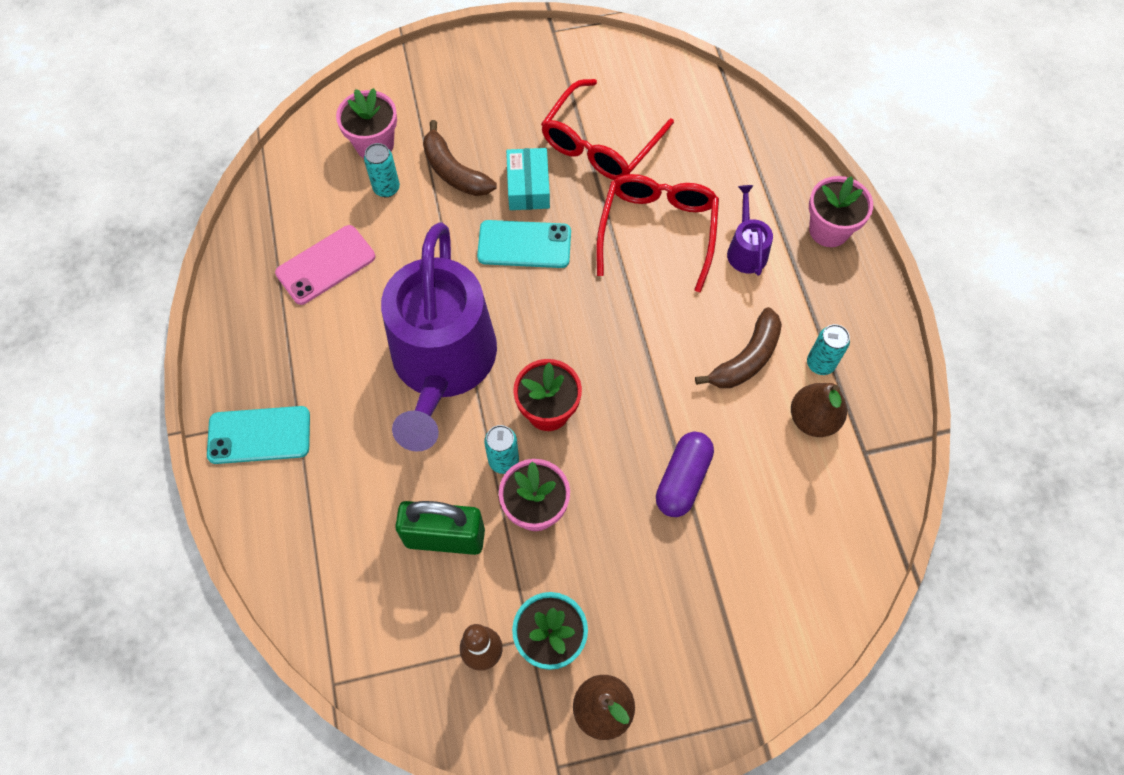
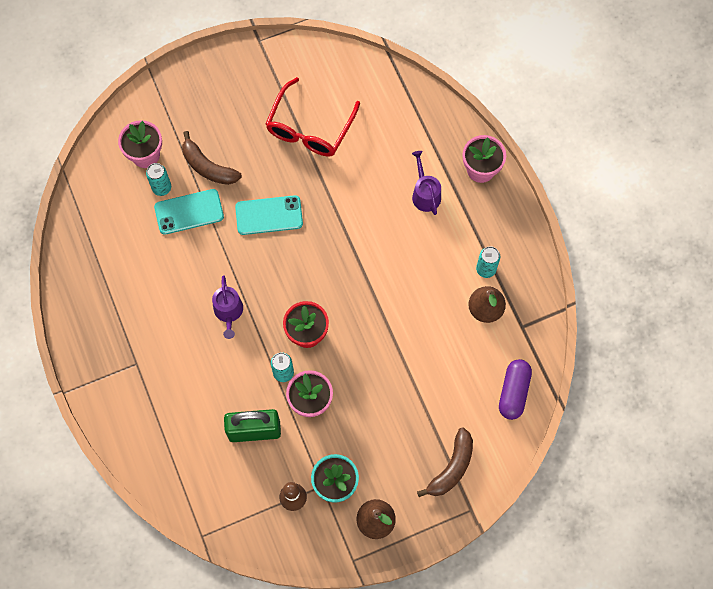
camera: 10 degrees left, 5 degrees up
(259, 435) = (114, 383): turquoise phone -> turquoise phone (189, 212)
(326, 265) = (131, 254): pink phone -> none
(442, 363) = (228, 312): purple watering can -> purple watering can, size x0.40
(528, 186) = (263, 170): turquoise box -> none
(657, 231) = (361, 190): red glasses -> none
(683, 479) = (404, 365): purple capsule -> purple capsule (513, 392)
(746, 358) = (435, 274): brown banana -> brown banana (451, 467)

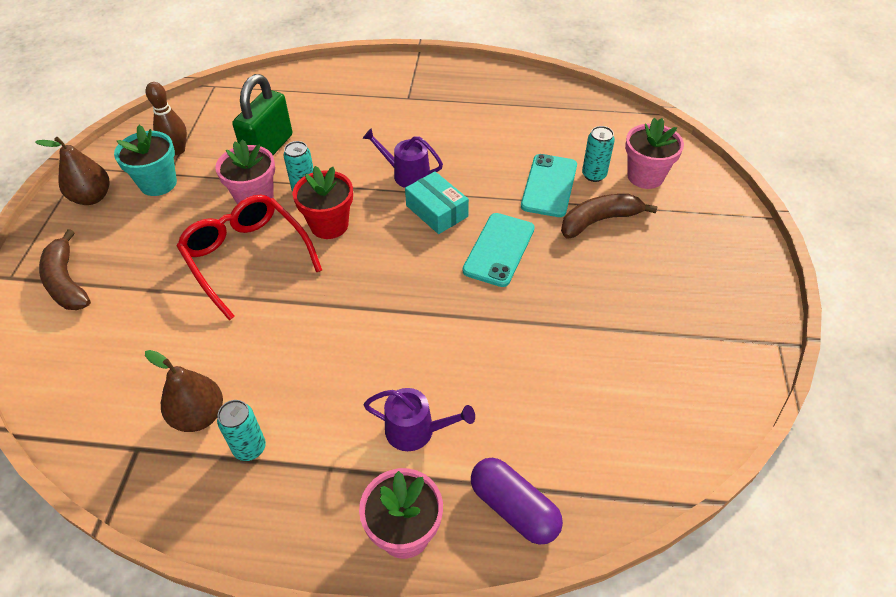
camera: 120 degrees right, 20 degrees down
(255, 271) = (437, 211): none -> turquoise box
(310, 127) = (603, 341): red glasses -> red glasses (247, 258)
(513, 392) = (73, 389): purple capsule -> purple capsule (514, 508)

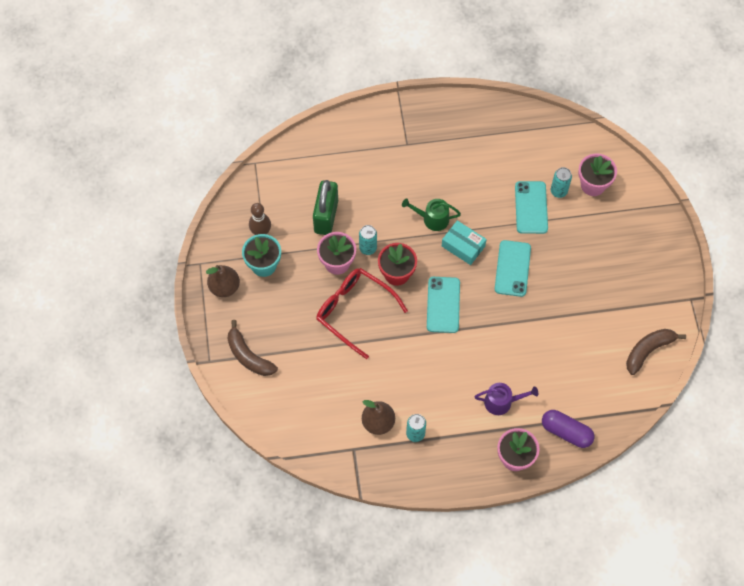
camera: 15 degrees left, 15 degrees up
(378, 274) = (443, 305): none -> turquoise phone
(407, 174) = (432, 219): purple watering can -> green watering can
(599, 221) = (570, 230): brown banana -> brown banana (648, 351)

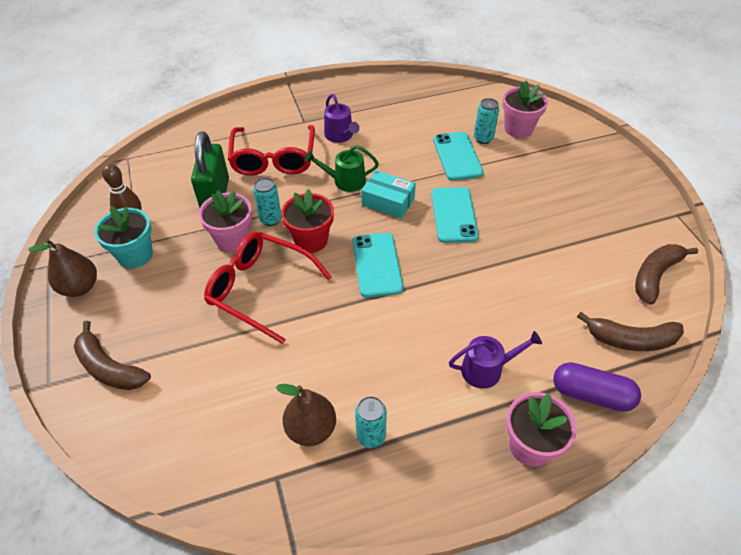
camera: 10 degrees left, 15 degrees down
(376, 184) = (273, 158): none -> red glasses
(436, 167) = (340, 135): none -> purple watering can
(608, 398) = (630, 339): none -> brown banana

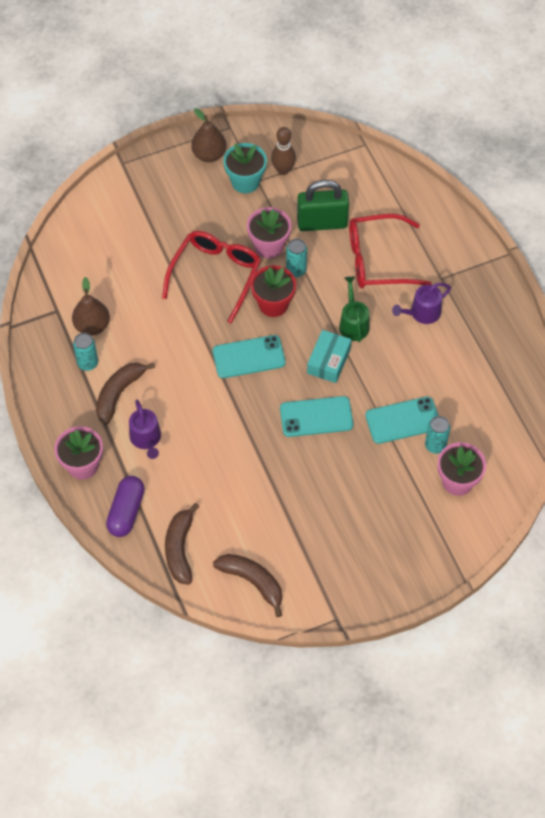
camera: 85 degrees right, 10 degrees up
(109, 367) = (137, 194): brown banana -> brown banana (119, 394)

